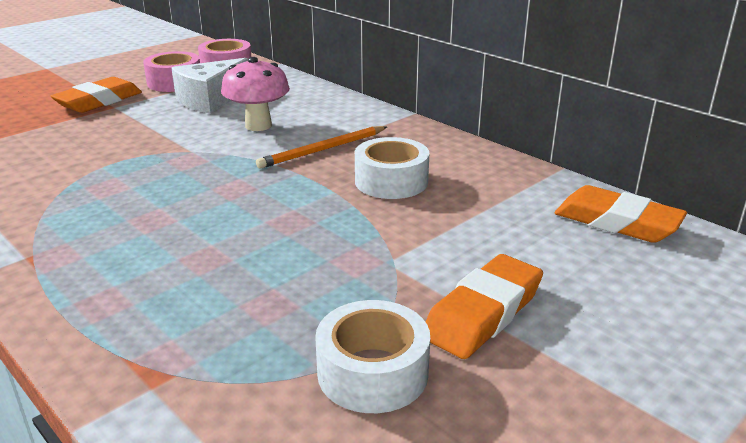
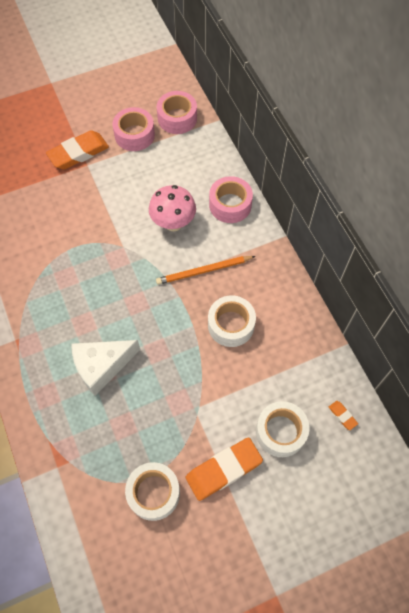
camera: 20 degrees right, 35 degrees up
(210, 100) = (152, 173): white cheese -> white cheese (102, 366)
(328, 105) = (230, 205): none -> pink tape
(542, 254) = (280, 432): none -> white tape
(617, 222) = (342, 416): orange eraser -> orange eraser, size x0.44

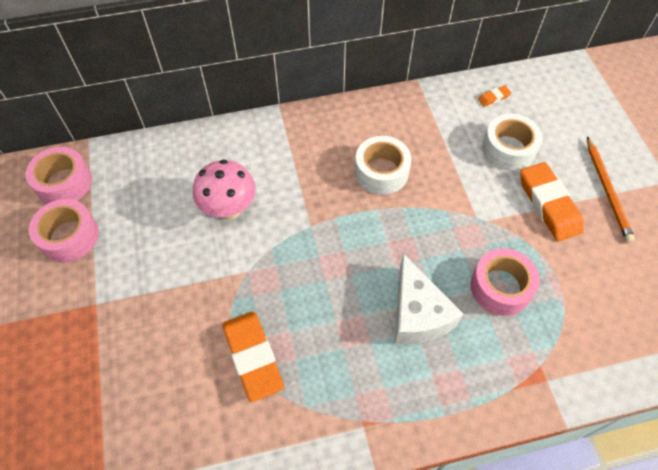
camera: 80 degrees left, 5 degrees down
(78, 153) = (70, 313): orange eraser -> orange eraser (253, 357)
(153, 493) = (575, 275): white tape -> none
(203, 271) = (306, 187): orange pencil -> orange pencil (607, 191)
(230, 205) = (221, 147): pink tape -> pink tape (500, 287)

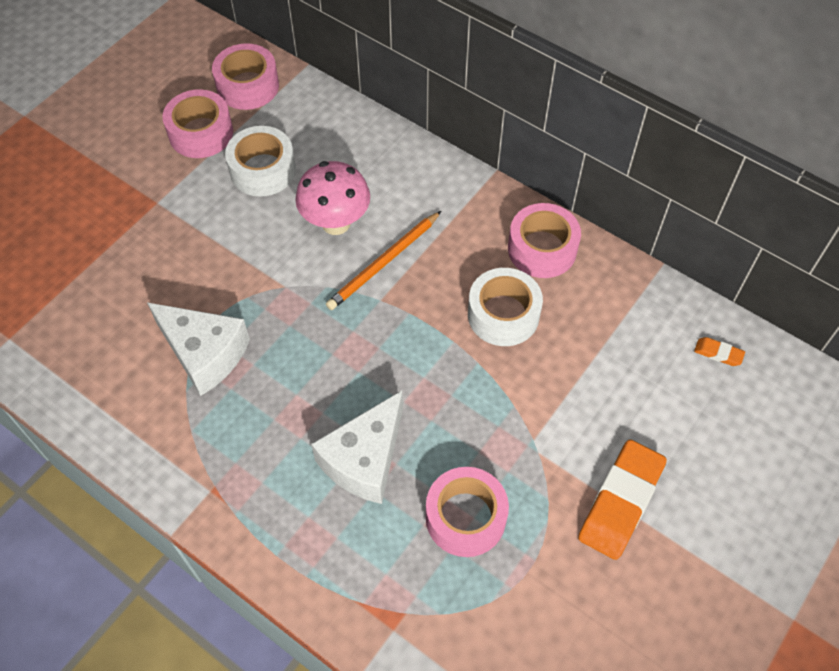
camera: 50 degrees right, 0 degrees up
(253, 357) = (204, 354): orange eraser -> white cheese
(355, 122) = (542, 249): none -> pink tape
(508, 149) = (658, 414): white tape -> white tape (263, 170)
(607, 191) = (704, 554): orange pencil -> orange pencil (383, 263)

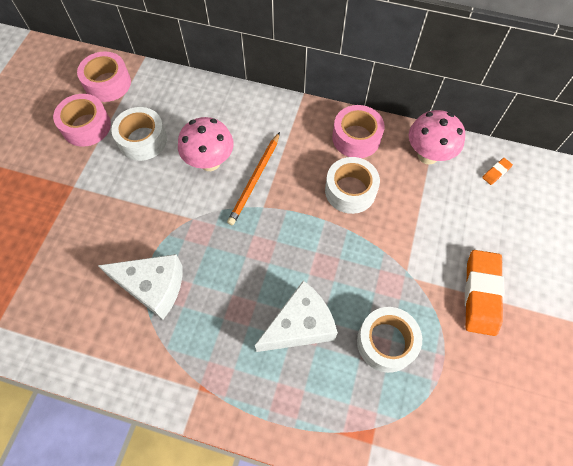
camera: 20 degrees left, 5 degrees up
(364, 459) = (300, 325): white cheese -> white cheese turned 135 degrees counterclockwise
(465, 517) = (386, 342): pink tape -> white tape
(631, 301) = (428, 155): none -> pink mushroom
(718, 353) = (496, 172): orange eraser -> orange eraser turned 45 degrees counterclockwise

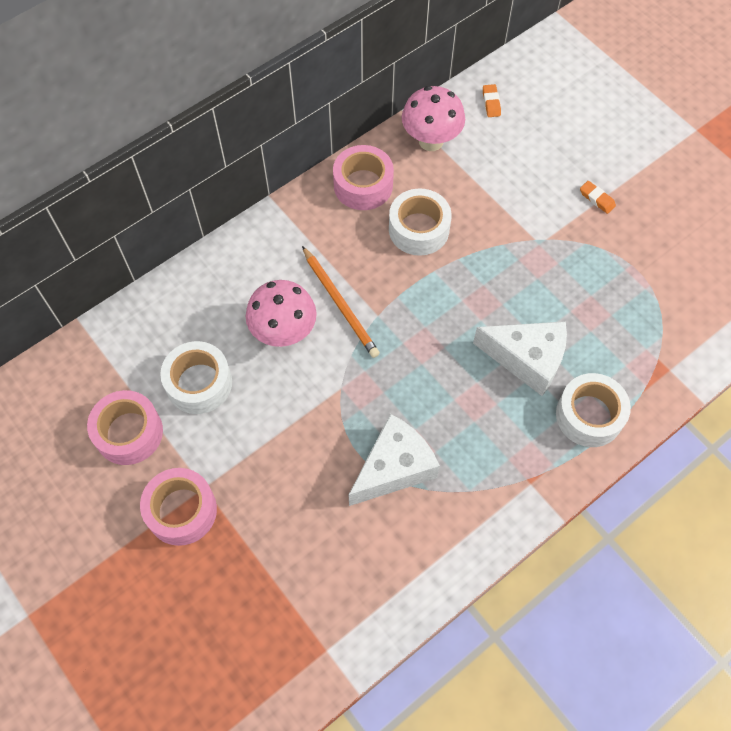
camera: 55 degrees left, 0 degrees up
(108, 83) = (83, 378): pink tape -> pink tape (181, 511)
(300, 325) = (527, 359): white cheese -> white cheese turned 105 degrees clockwise
(386, 342) = (590, 300): white tape -> white tape (589, 415)
(481, 294) = (597, 199): orange eraser -> orange eraser, size x0.44

